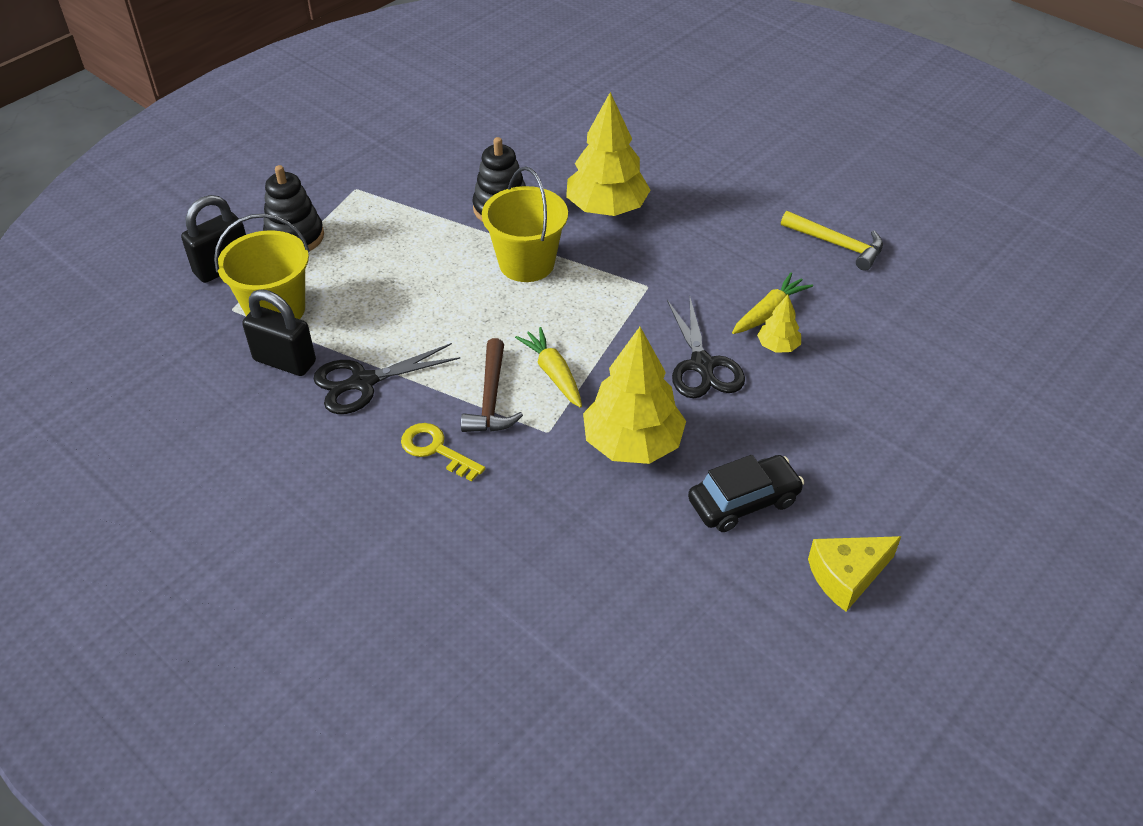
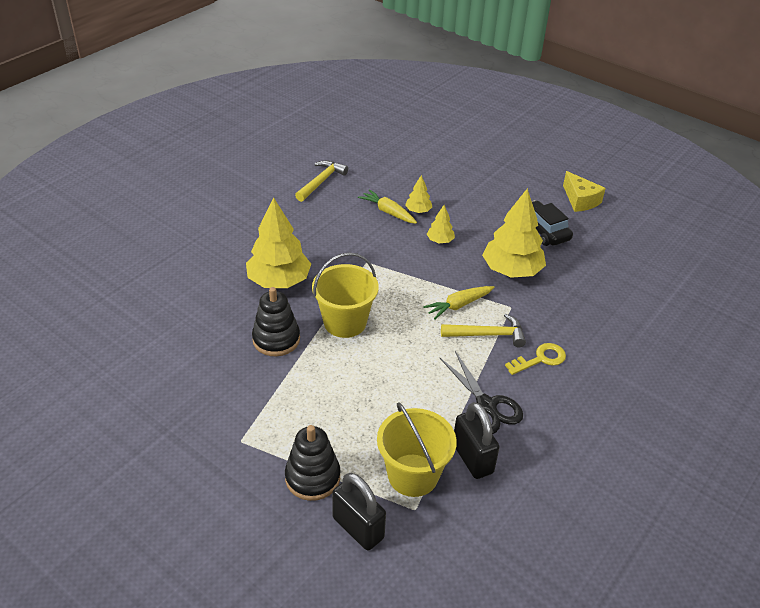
camera: 95 degrees left, 5 degrees down
(284, 361) = (472, 458): black padlock -> black padlock turned 45 degrees counterclockwise
(436, 450) = (540, 359): yellow key -> yellow key turned 150 degrees counterclockwise
(491, 398) = (488, 335): brown hammer -> yellow hammer
(702, 366) = (440, 241): black scissors -> yellow tree

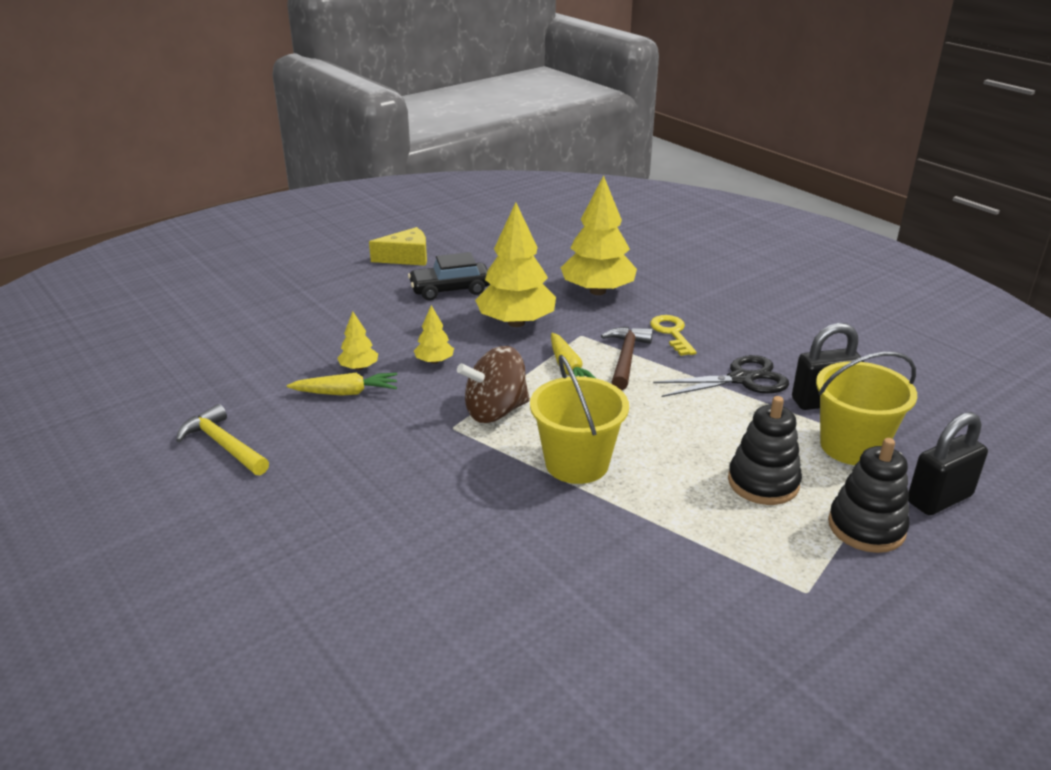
camera: 75 degrees left, 10 degrees down
(276, 339) = (598, 535): black stacking toy -> black stacking toy (763, 482)
(279, 281) = (462, 518): yellow tree -> yellow tree (598, 291)
(388, 212) = (346, 393): yellow carrot -> yellow carrot turned 150 degrees counterclockwise
(391, 278) = (495, 411): none -> brown spinning top
(488, 335) = (626, 358): yellow hammer -> brown hammer

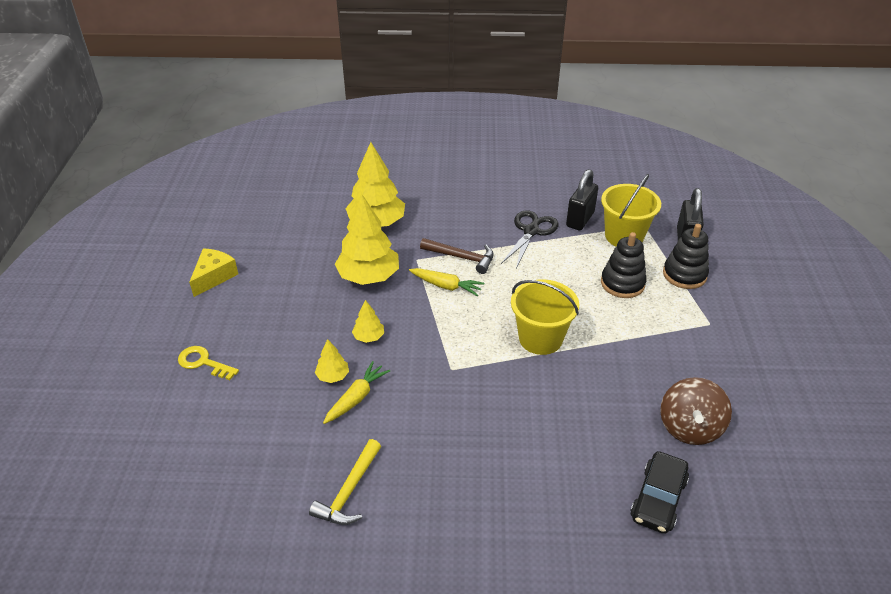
camera: 50 degrees left, 10 degrees up
(223, 445) = (349, 491): yellow hammer -> yellow hammer turned 60 degrees counterclockwise
(450, 290) = (288, 281): black car -> black car (658, 499)
(495, 411) = (455, 341): brown spinning top -> brown spinning top (689, 427)
(626, 358) = (462, 258): brown hammer -> brown hammer turned 150 degrees clockwise
(672, 333) = (458, 225): yellow key -> yellow key (203, 363)

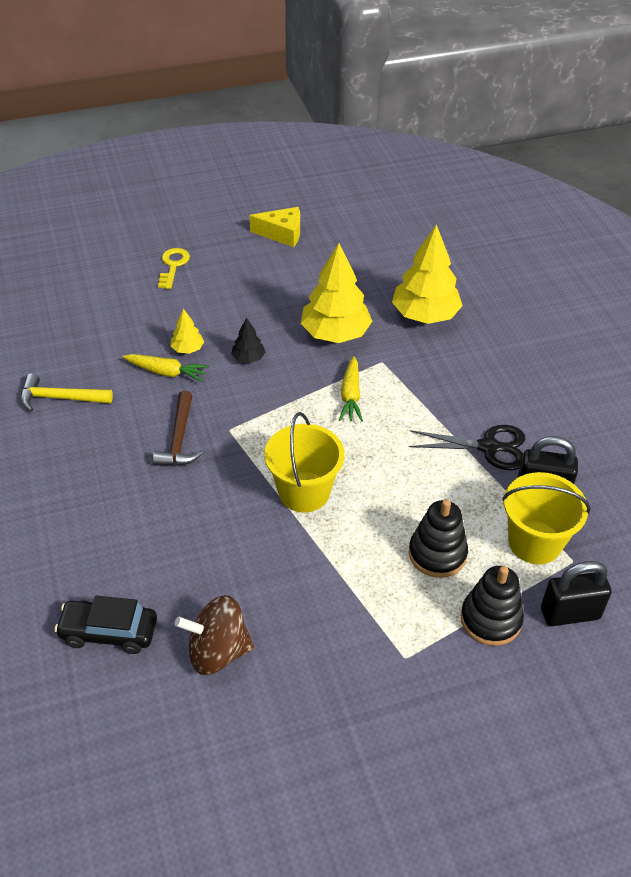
camera: 70 degrees right, 5 degrees up
(369, 337) = (248, 358): yellow tree -> black tree
(462, 258) = (405, 397): brown hammer -> brown hammer (179, 439)

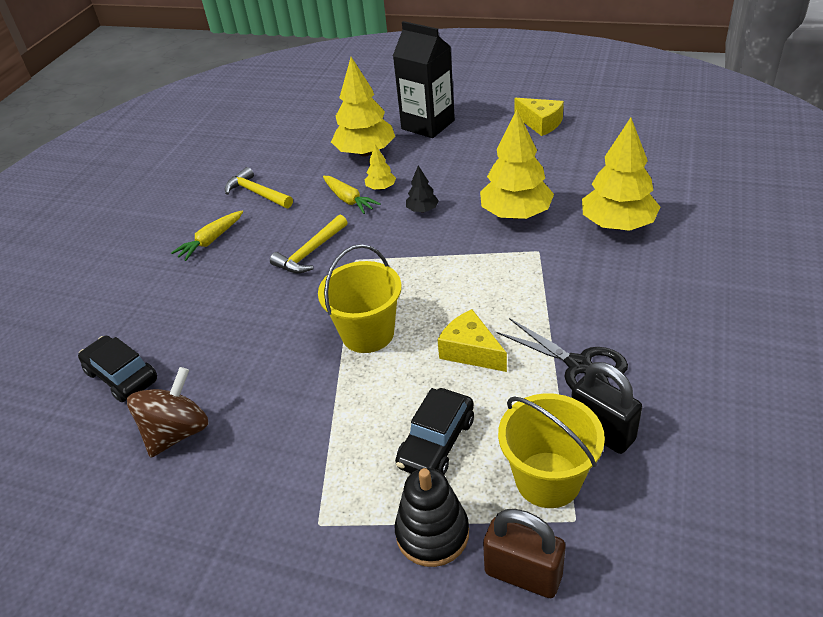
camera: 40 degrees right, 5 degrees down
(136, 316) = (365, 152): none -> yellow tree
(173, 266) = (428, 125): yellow key -> black carton
(179, 439) = (310, 252): brown hammer -> yellow hammer
(218, 651) = (177, 432): brown spinning top -> brown spinning top turned 90 degrees clockwise
(351, 396) = (483, 269): yellow carrot -> yellow carrot (211, 241)
(401, 470) = (470, 351): none -> yellow cheese
(437, 554) = (436, 442): black stacking toy -> black car
(570, 613) = (523, 574): black padlock -> brown padlock

